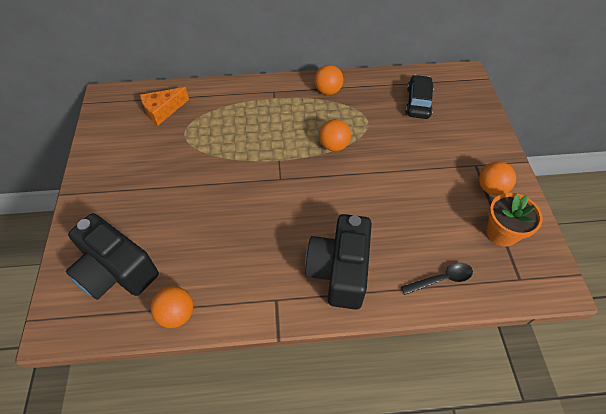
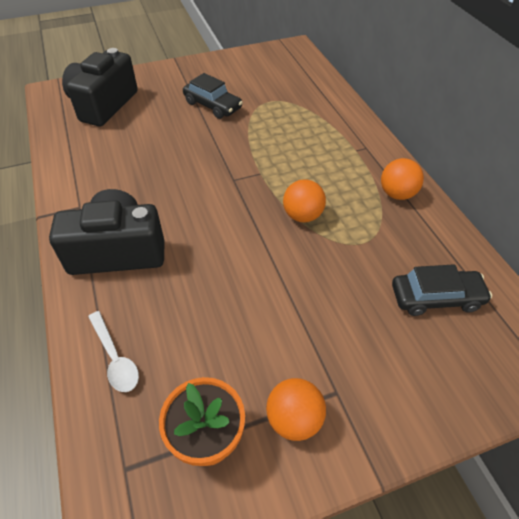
camera: 75 degrees right, 5 degrees down
(163, 111) = (293, 81): orange cheese -> none
(169, 175) = (212, 105): none -> black car
(176, 314) = (63, 147): orange ball -> none
(441, 279) = (115, 358): black spoon -> white spoon

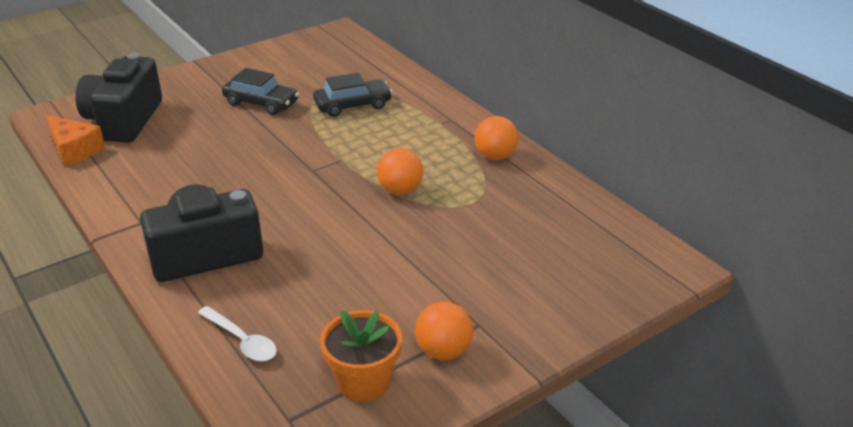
camera: 15 degrees left, 15 degrees down
(57, 126) = (74, 149): none -> orange cheese
(436, 298) = (555, 236): black car -> black car (353, 105)

